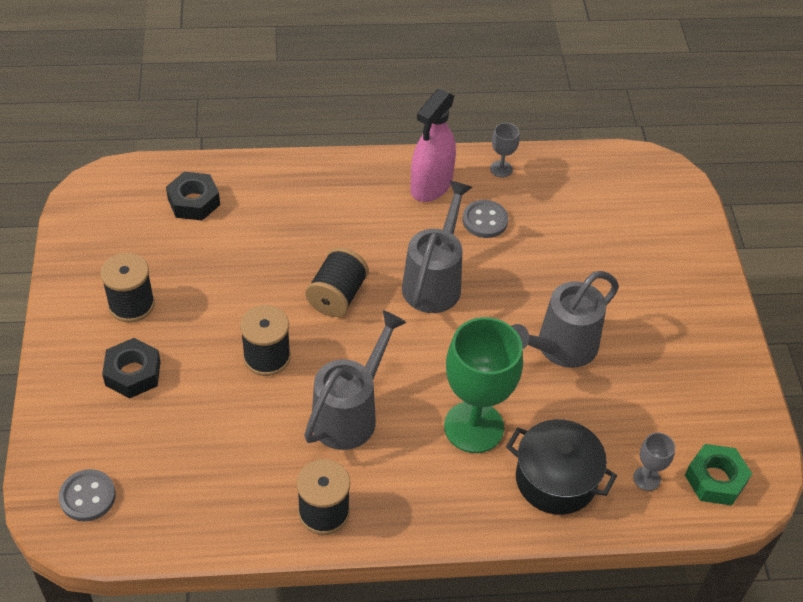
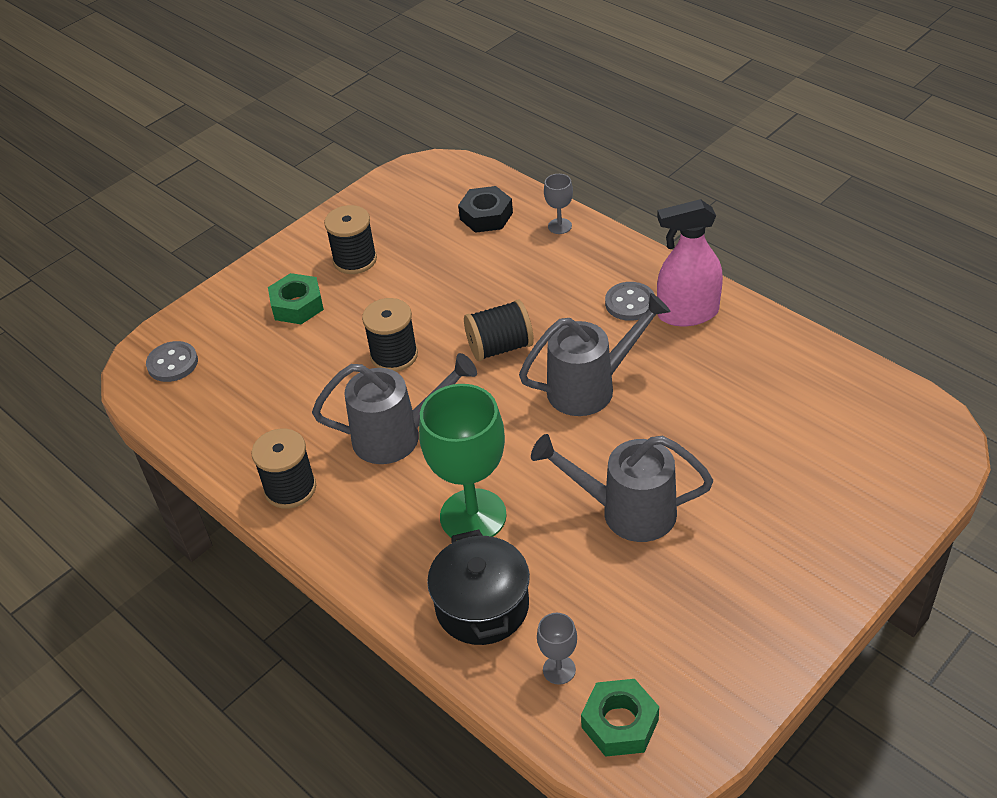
camera: 55 degrees right, 5 degrees down
(133, 373) = (297, 305): black nut -> green nut
(485, 220) = (698, 369): grey button -> grey button (630, 303)
(501, 169) = (770, 337): grey goblet -> grey goblet (559, 226)

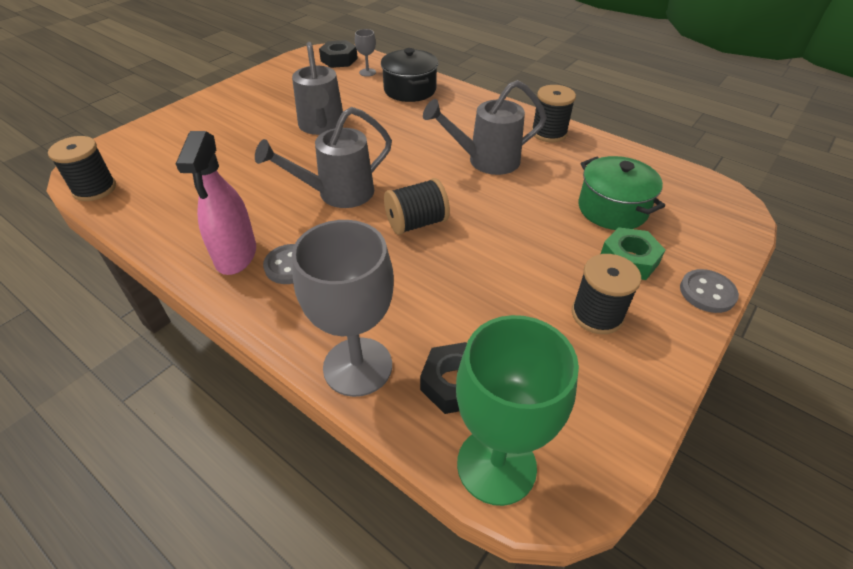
camera: 170 degrees right, 0 degrees up
(172, 363) = (706, 206): grey button -> grey button (707, 292)
(278, 362) = (612, 209): none -> green pot
(394, 355) = (511, 215): black spool -> black spool (94, 189)
(473, 516) = (421, 123): green goblet -> green goblet (496, 465)
(559, 226) = (357, 366): grey goblet -> grey goblet, size x2.25
(620, 723) = (339, 60): green nut -> black nut
(627, 511) = (322, 126): grey watering can -> grey watering can turned 75 degrees clockwise
(687, 313) = (236, 255): pink spray bottle -> pink spray bottle turned 105 degrees clockwise

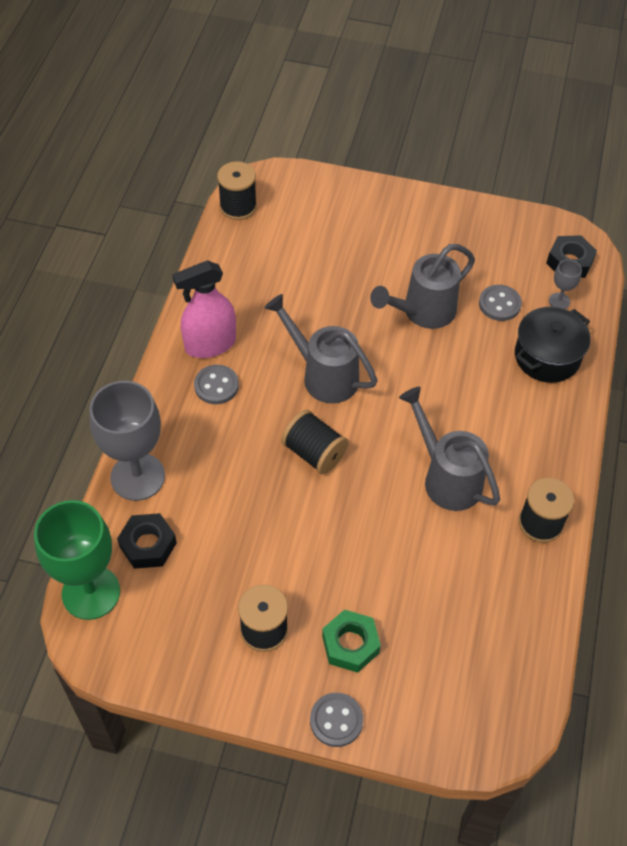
camera: 65 degrees right, 10 degrees up
(347, 94) = (499, 304): none -> grey button
(612, 209) = (426, 616): green pot -> none

